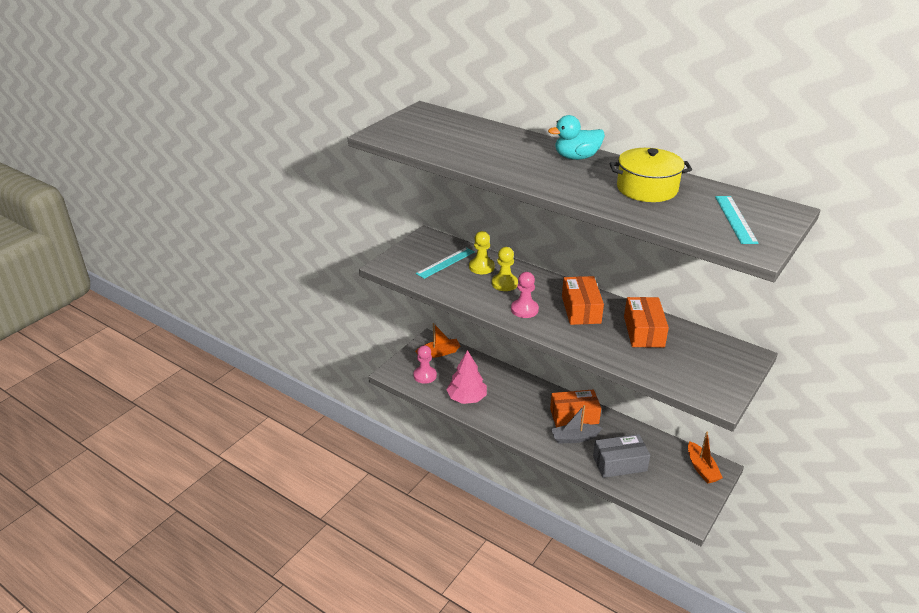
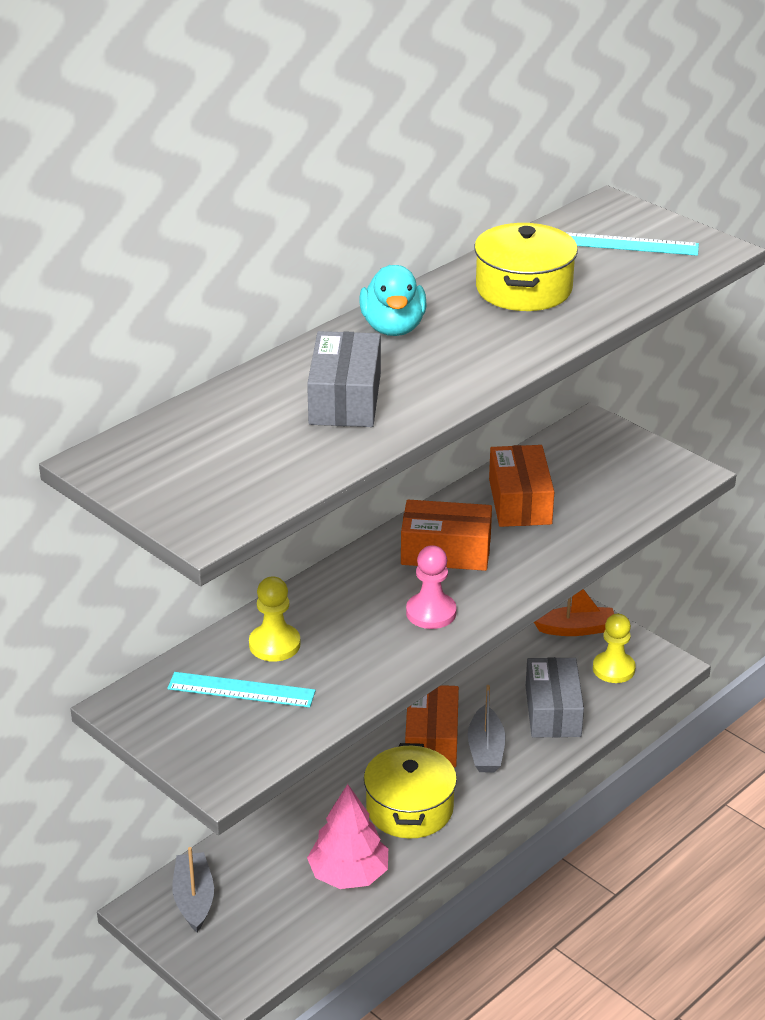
camera: 80 degrees left, 0 degrees up
(425, 375) = (262, 930): pink pawn -> none
(439, 353) = (194, 899): orange boat -> grey boat
(445, 262) = (241, 690): turquoise ruler -> turquoise ruler turned 45 degrees counterclockwise
(497, 152) = (345, 399): none -> grey box
(504, 283) = (341, 623): yellow pawn -> yellow pawn (613, 669)
(518, 414) = (409, 808): none -> yellow pot
(644, 331) = (520, 501): orange box -> orange box turned 75 degrees clockwise

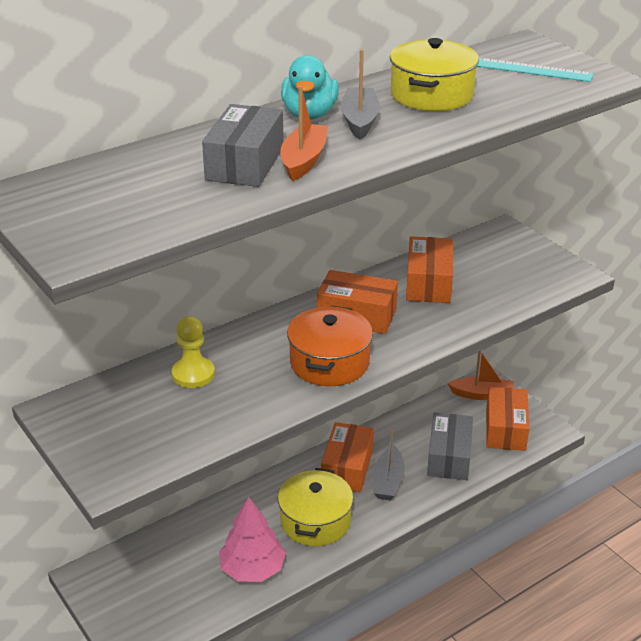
camera: 10 degrees right, 0 degrees up
(194, 899) = (125, 573): grey boat -> grey boat (359, 121)
(241, 690) = (153, 408): turquoise ruler -> none
(409, 389) = (303, 160): none -> orange boat
(431, 613) = (329, 362): pink pawn -> orange pot
(613, 669) = (505, 429): yellow pawn -> orange box

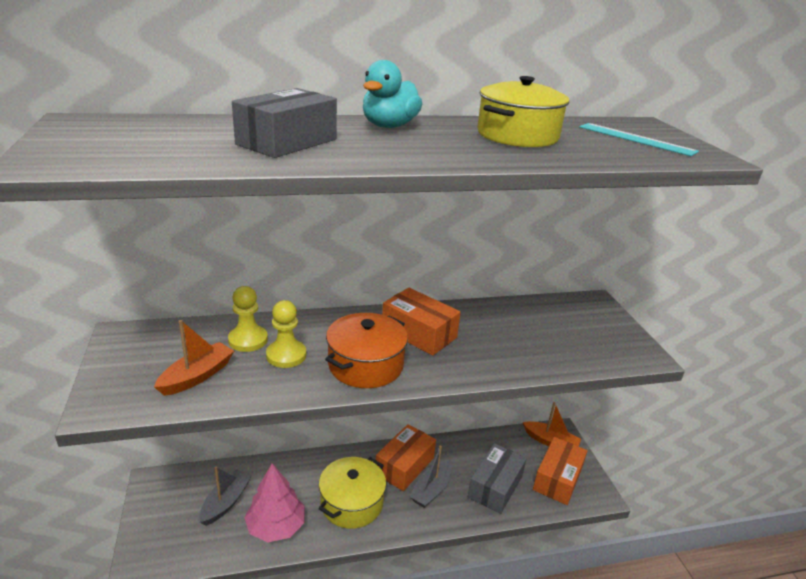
camera: 20 degrees right, 5 degrees down
(245, 377) = (286, 355): none -> yellow pawn
(303, 160) = (341, 150): orange boat -> orange boat (197, 376)
(359, 121) = (429, 138): grey boat -> grey boat (226, 502)
(429, 283) = (500, 325): orange box -> none

